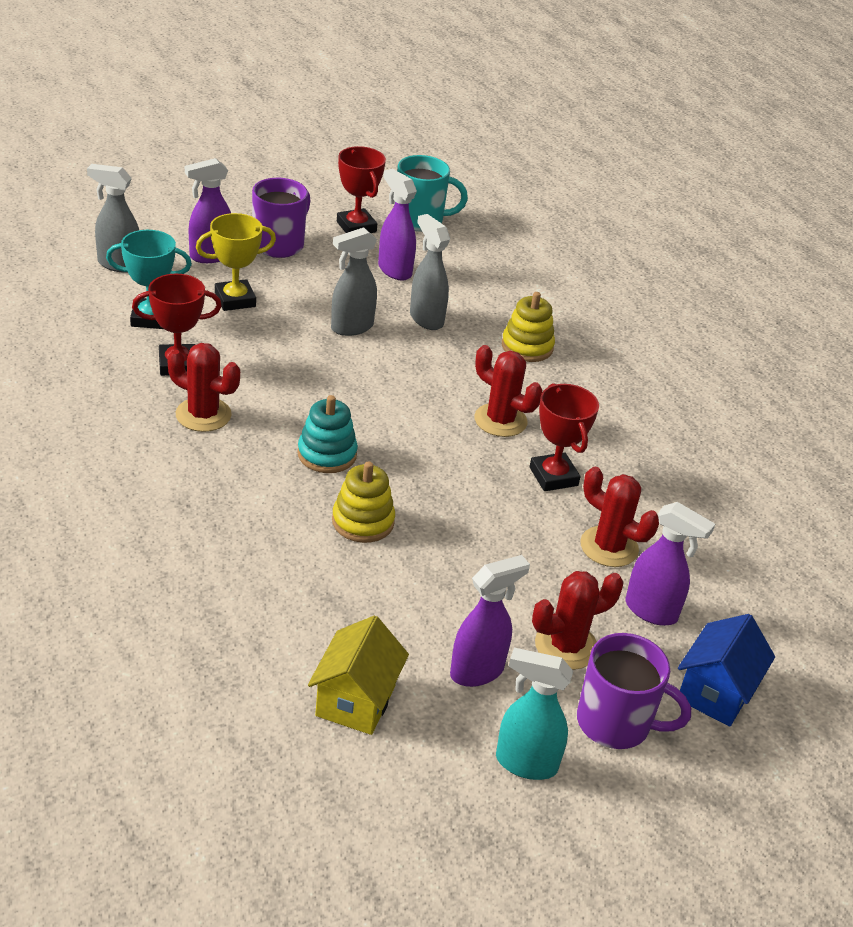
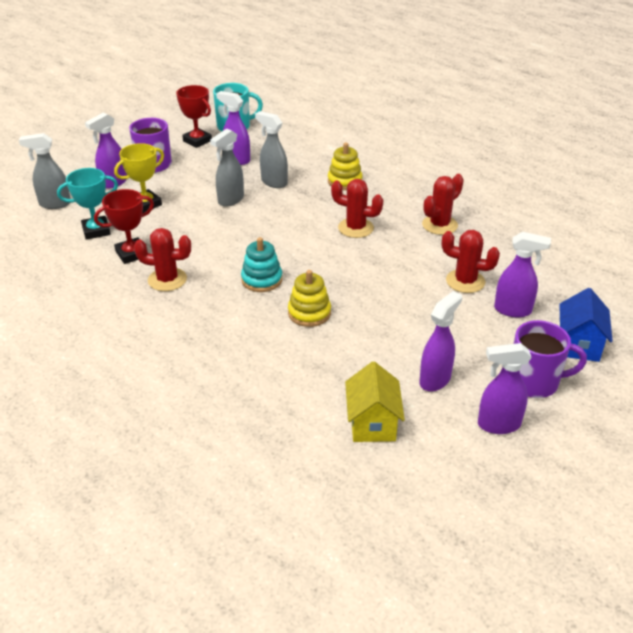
camera: 15 degrees left, 0 degrees up
(525, 763) = (498, 425): turquoise spray bottle -> purple spray bottle
(553, 476) = (407, 251): red trophy -> none
(566, 646) = (477, 347): red cactus -> red cactus (439, 225)

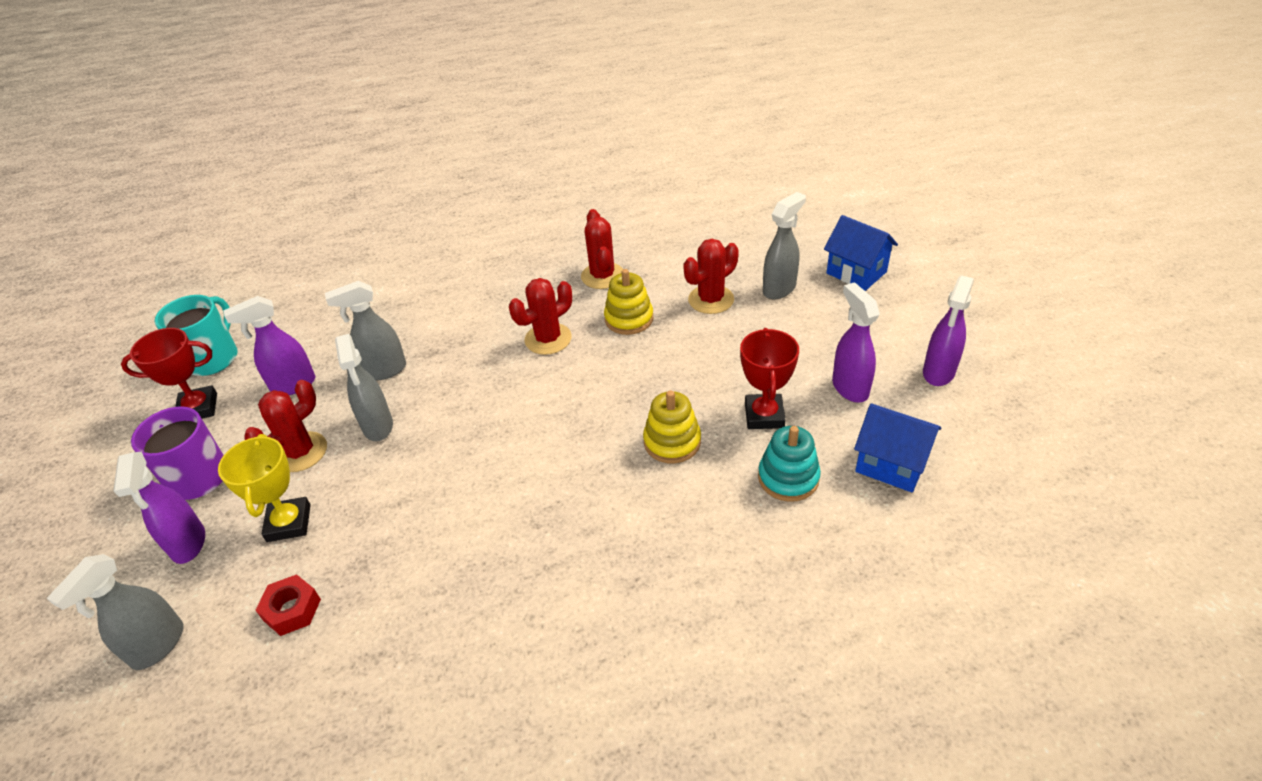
camera: 55 degrees left, 5 degrees up
(96, 231) = (292, 610): turquoise trophy -> red nut
(131, 254) = (394, 583): red trophy -> red trophy (764, 415)
(167, 280) = (491, 560): red cactus -> red cactus (300, 452)
(262, 280) = (574, 460): turquoise stacking toy -> turquoise stacking toy (788, 478)
(344, 181) = (449, 310): yellow stacking toy -> yellow stacking toy (629, 319)
(372, 423) = (891, 464): yellow house -> blue house
(513, 310) = (779, 289): purple spray bottle -> grey spray bottle
(534, 382) = (891, 322): purple mug -> none

